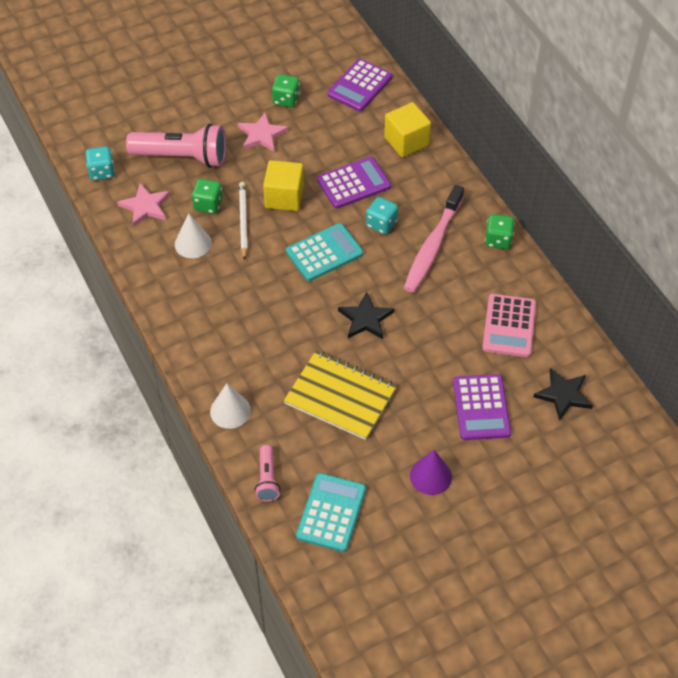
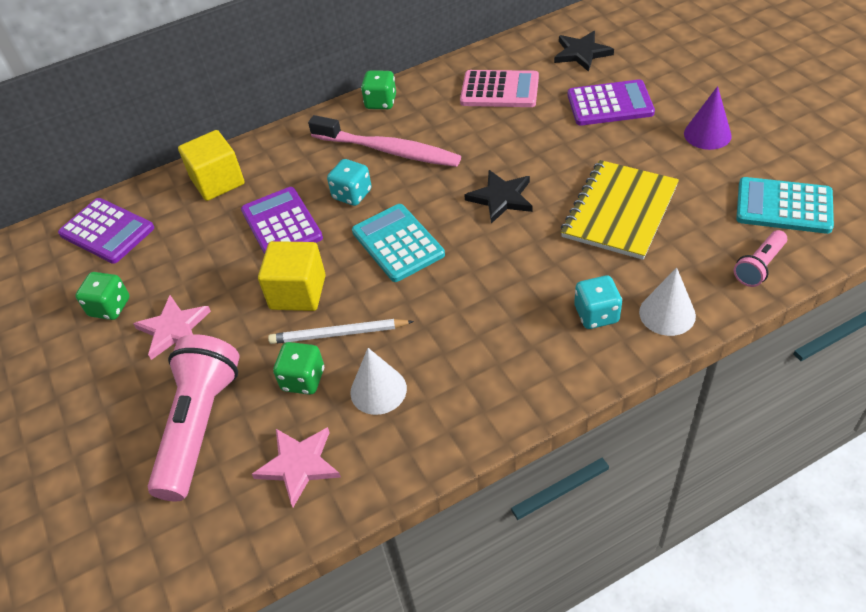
camera: 85 degrees left, 5 degrees down
(101, 172) = (212, 545): turquoise dice -> turquoise dice (596, 314)
(267, 479) = (759, 266): pink flashlight -> pink flashlight turned 135 degrees clockwise

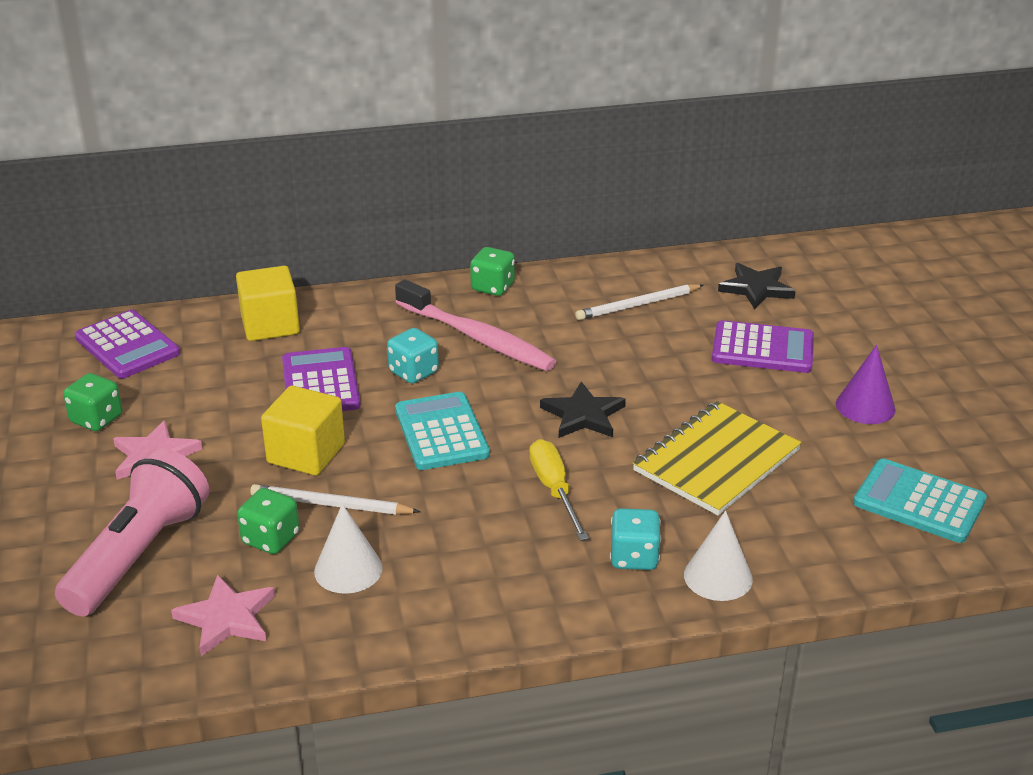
camera: 10 degrees right, 15 degrees down
(499, 90) = (638, 305): pink calculator -> white pencil
(509, 271) = (554, 490): none -> yellow screwdriver
(759, 266) = (855, 556): pink flashlight -> none

